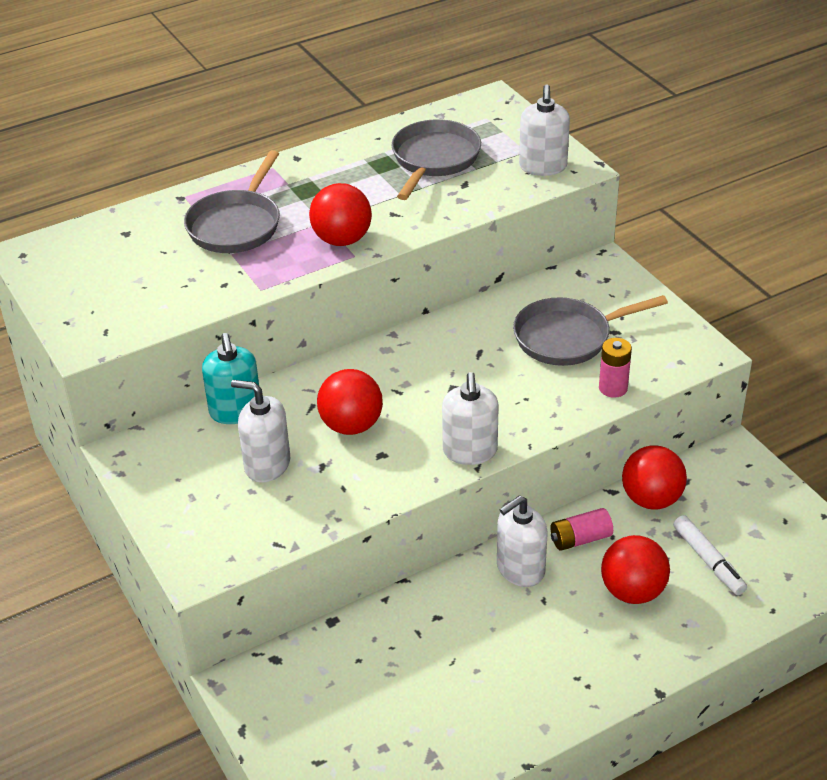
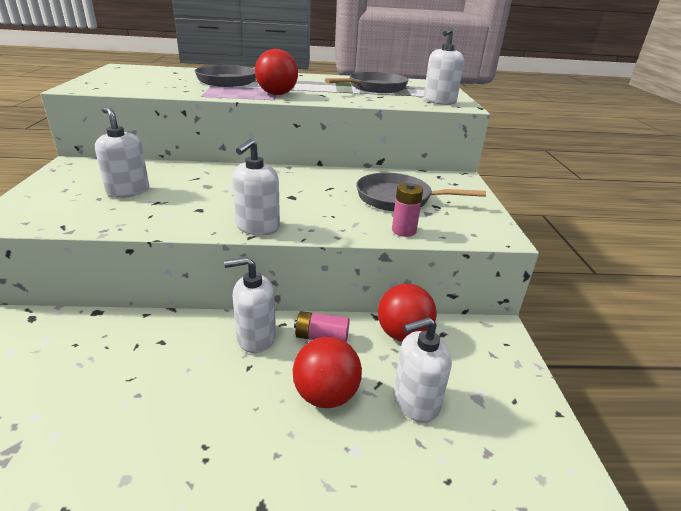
camera: 25 degrees right, 10 degrees down
(235, 411) = (153, 167): turquoise soap dispenser -> none
(351, 425) = (204, 192): red ball -> none
(708, 561) = (415, 401): white marker -> white soap dispenser

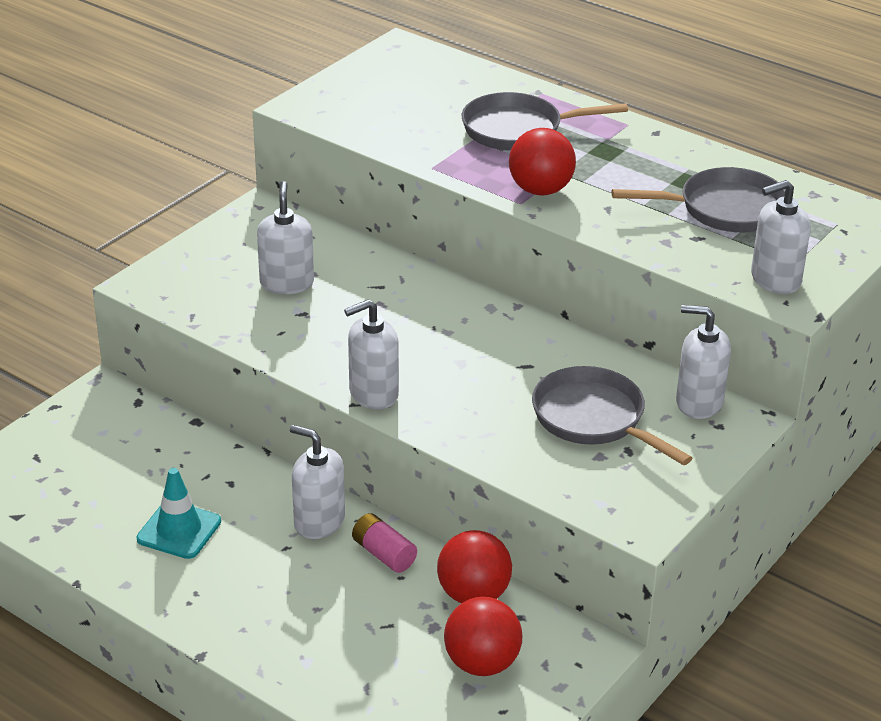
camera: 40 degrees right, 5 degrees up
(144, 399) = (179, 530): none -> turquoise traffic cone
(326, 395) = (329, 608): red ball -> red ball (482, 663)
(403, 231) = (531, 468): pink battery -> none
(415, 401) = (404, 657): white soap dispenser -> white soap dispenser (699, 403)

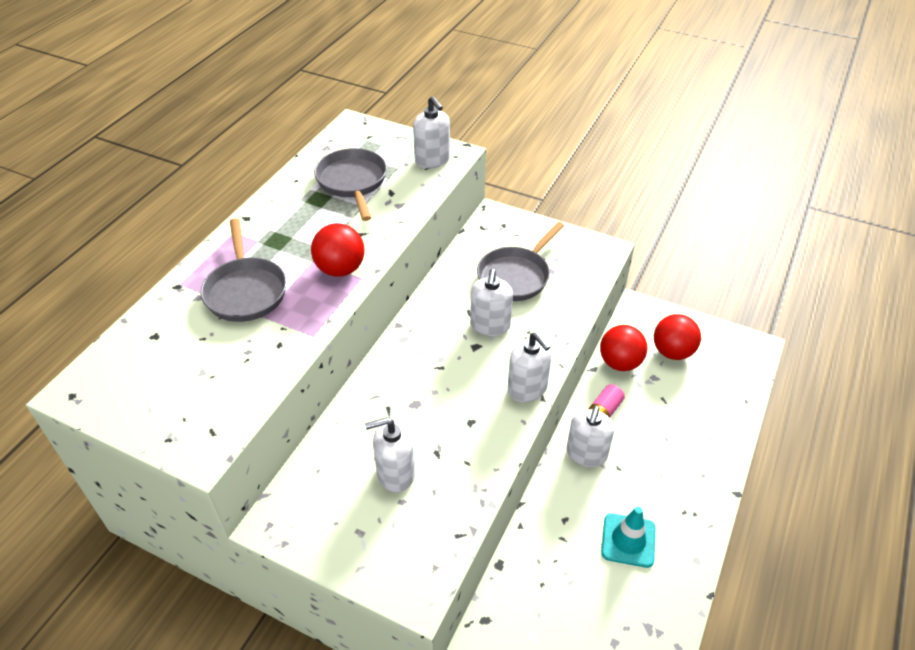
camera: 100 degrees left, 10 degrees up
(699, 403) = (484, 234): white soap dispenser -> white soap dispenser (490, 325)

